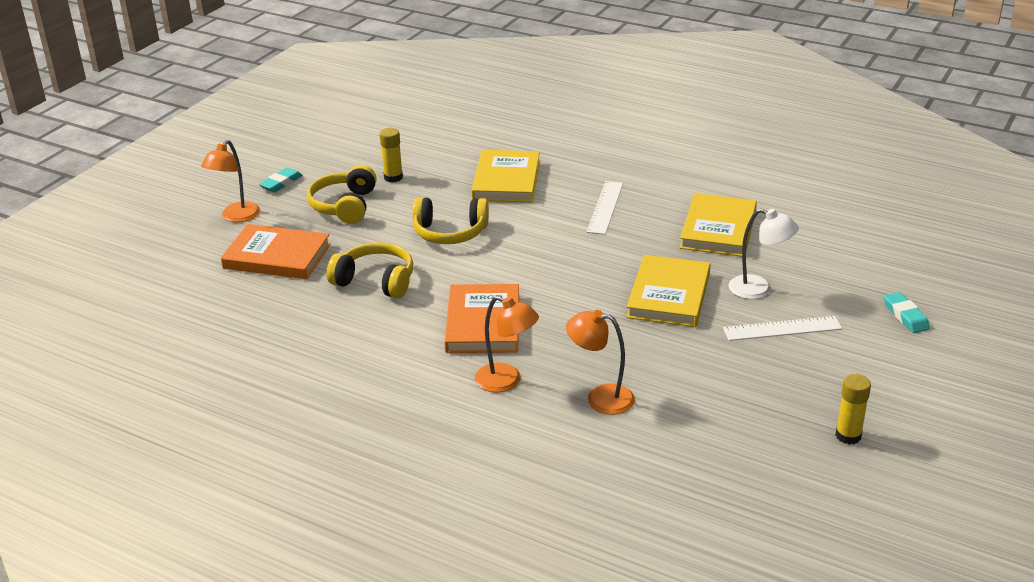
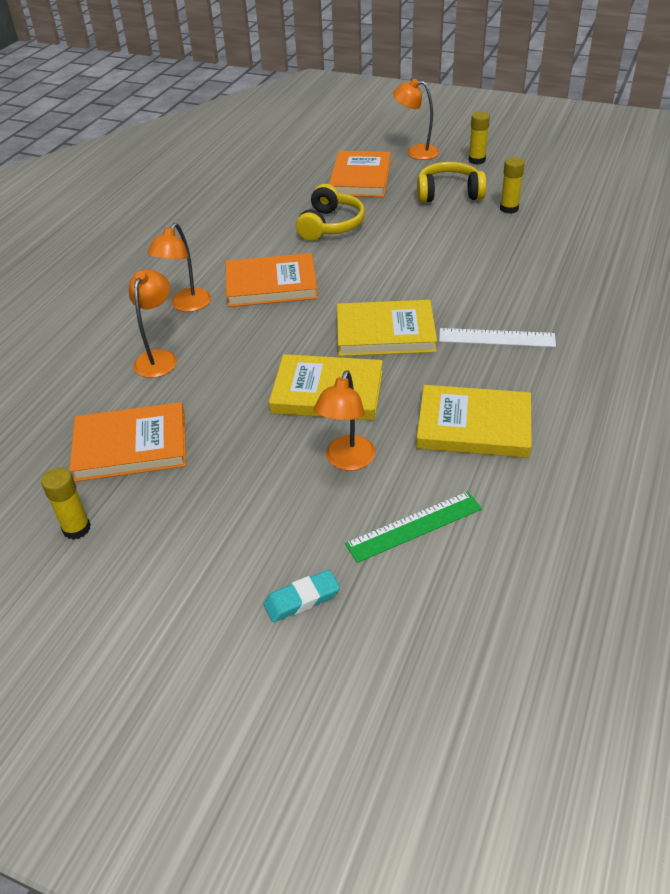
camera: 85 degrees right, 10 degrees up
(281, 183) = (477, 160): turquoise eraser -> yellow glue stick
(450, 233) = (417, 250): yellow headphones -> none
(506, 180) = (529, 270): yellow book -> yellow book (385, 332)
(738, 409) = (131, 446): none -> orange book
(759, 290) = (347, 461): white lamp -> orange lamp
(782, 328) = (269, 480): white ruler -> none
(828, 264) = (414, 526): none -> green ruler

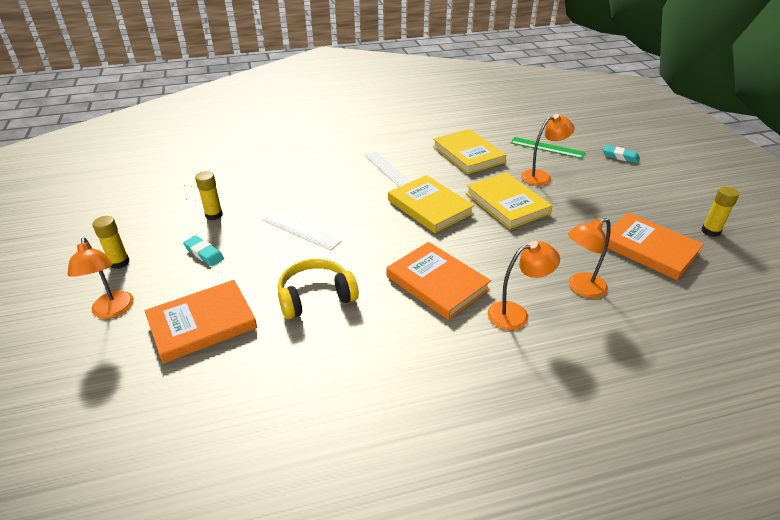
camera: 130 degrees left, 5 degrees down
(431, 244) = (300, 231): none -> white ruler
(449, 193) = (204, 253): yellow headphones -> turquoise eraser

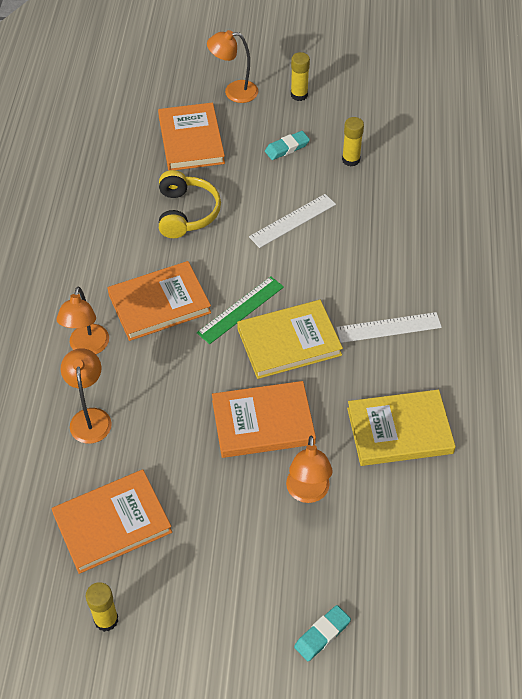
camera: 110 degrees right, 15 degrees up
(507, 203) = (263, 422): yellow book -> orange book
(547, 148) = (385, 544): green ruler -> green ruler (240, 309)

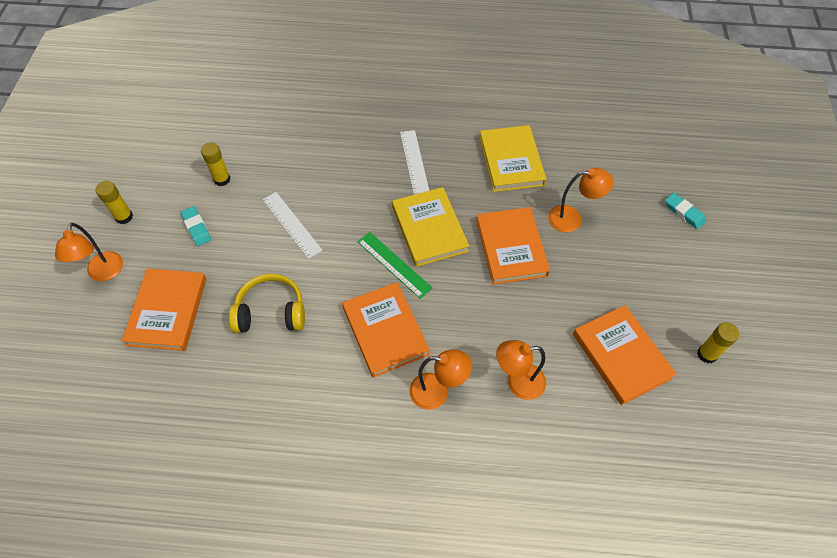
camera: 90 degrees left, 5 degrees up
(191, 140) = (167, 311): orange book -> orange book turned 75 degrees counterclockwise

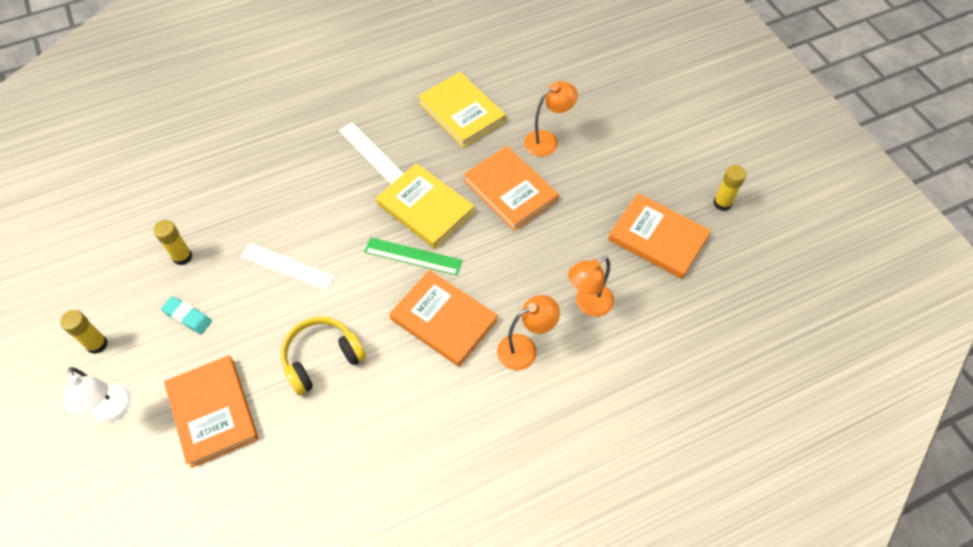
camera: 30 degrees left, 0 degrees up
(103, 273) = (114, 411): orange lamp -> white lamp
(683, 213) = (636, 93): turquoise eraser -> none

